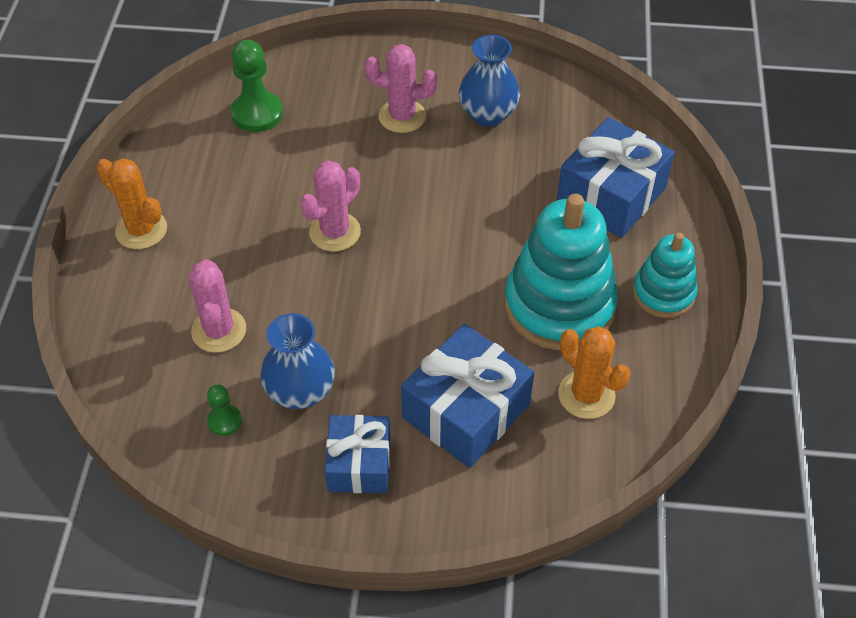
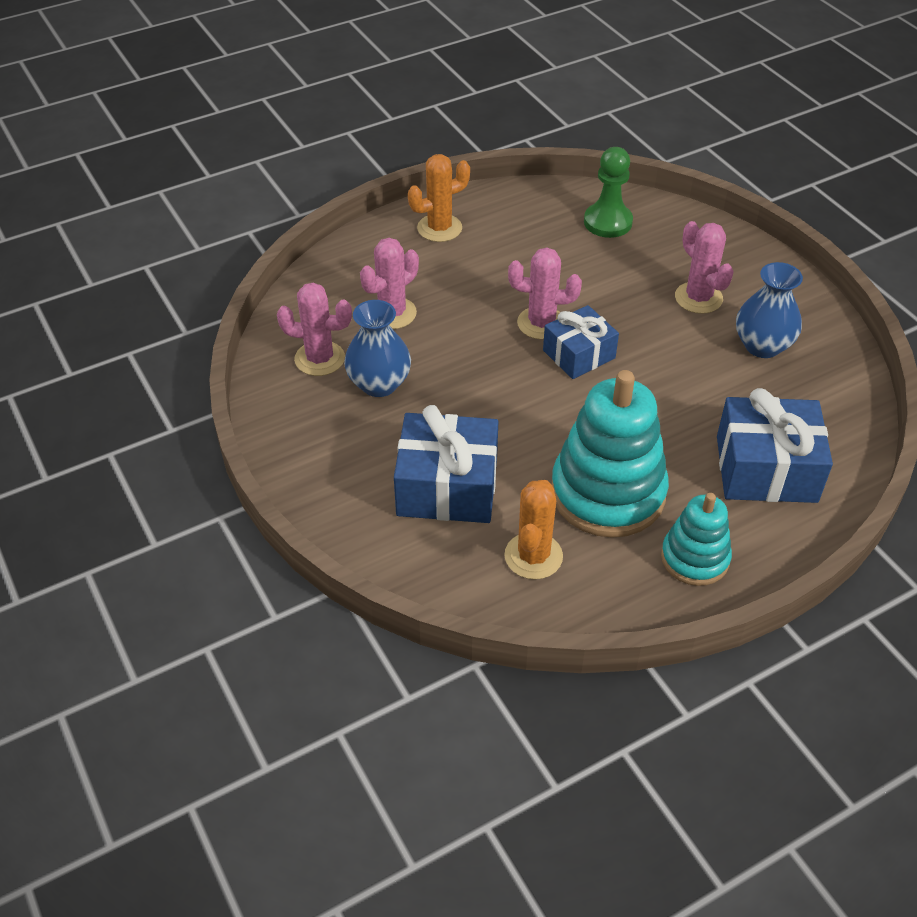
camera: 55 degrees right, 5 degrees down
(141, 230) = (439, 228): orange cactus -> orange cactus turned 60 degrees clockwise
(224, 421) = (319, 359): green pawn -> pink cactus
(359, 464) = (345, 449): blue gift -> blue gift (579, 354)

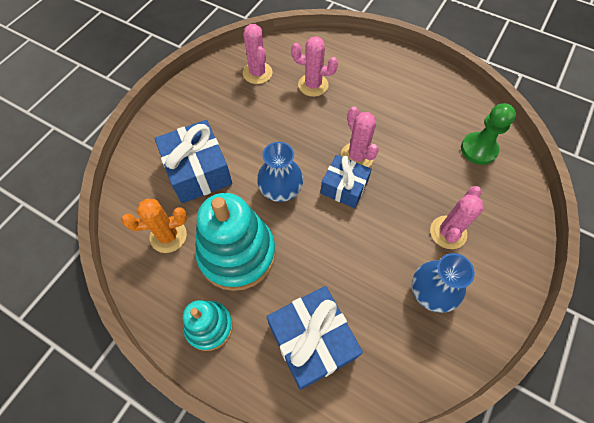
camera: 60 degrees right, 15 degrees up
(379, 384) = (255, 106): blue vase -> blue vase (280, 190)
(439, 228) = (399, 72): orange cactus -> none

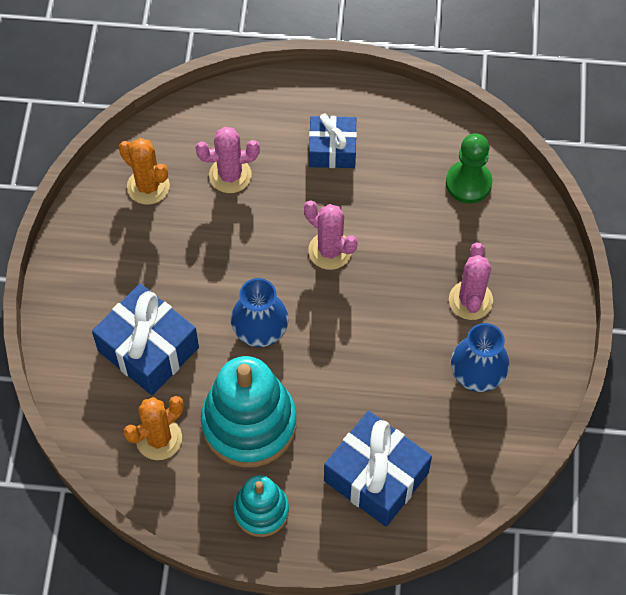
camera: 25 degrees left, 0 degrees up
(257, 73) = (148, 186): pink cactus -> orange cactus
(344, 187) = (332, 296): blue gift -> blue gift (332, 150)

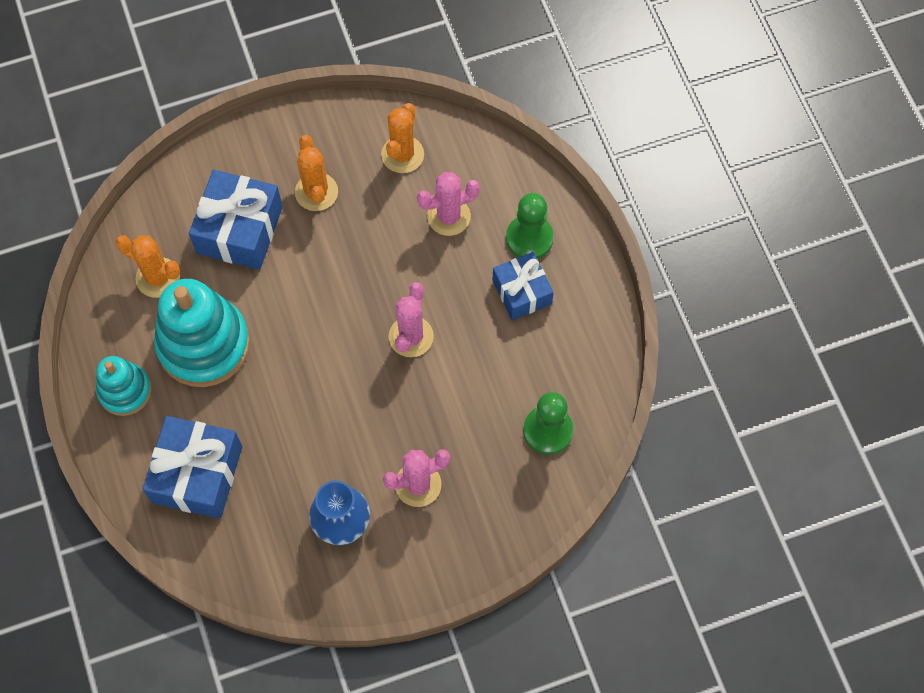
camera: 65 degrees right, 5 degrees up
(146, 270) = (316, 192): none -> orange cactus
(230, 175) = (448, 216): pink cactus -> pink cactus turned 75 degrees counterclockwise
(260, 330) = (300, 313): blue vase -> none
(285, 123) = (529, 238): none -> green pawn

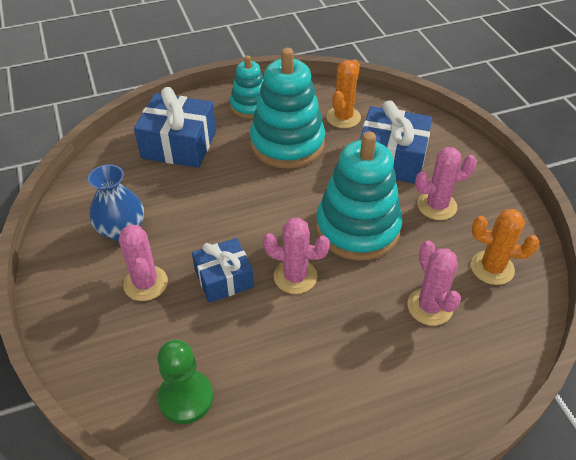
camera: 90 degrees right, 20 degrees down
(316, 192) = (436, 206): orange cactus -> pink cactus
(347, 273) = (357, 228): none -> turquoise stacking toy
(522, 292) = (349, 374): blue gift -> blue gift (224, 279)
(529, 238) = (415, 383): green pawn -> none

